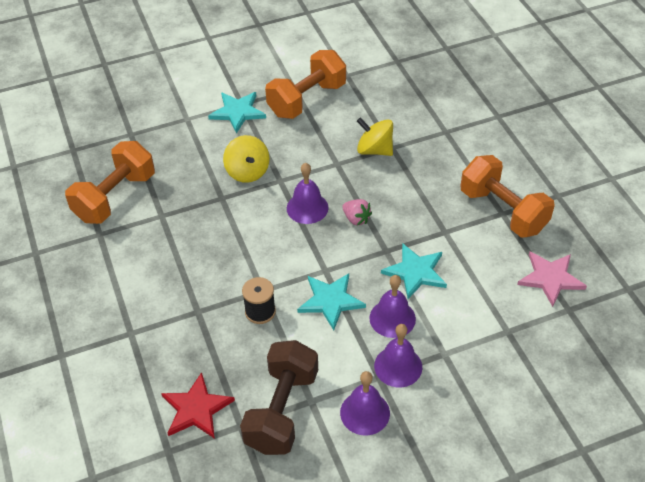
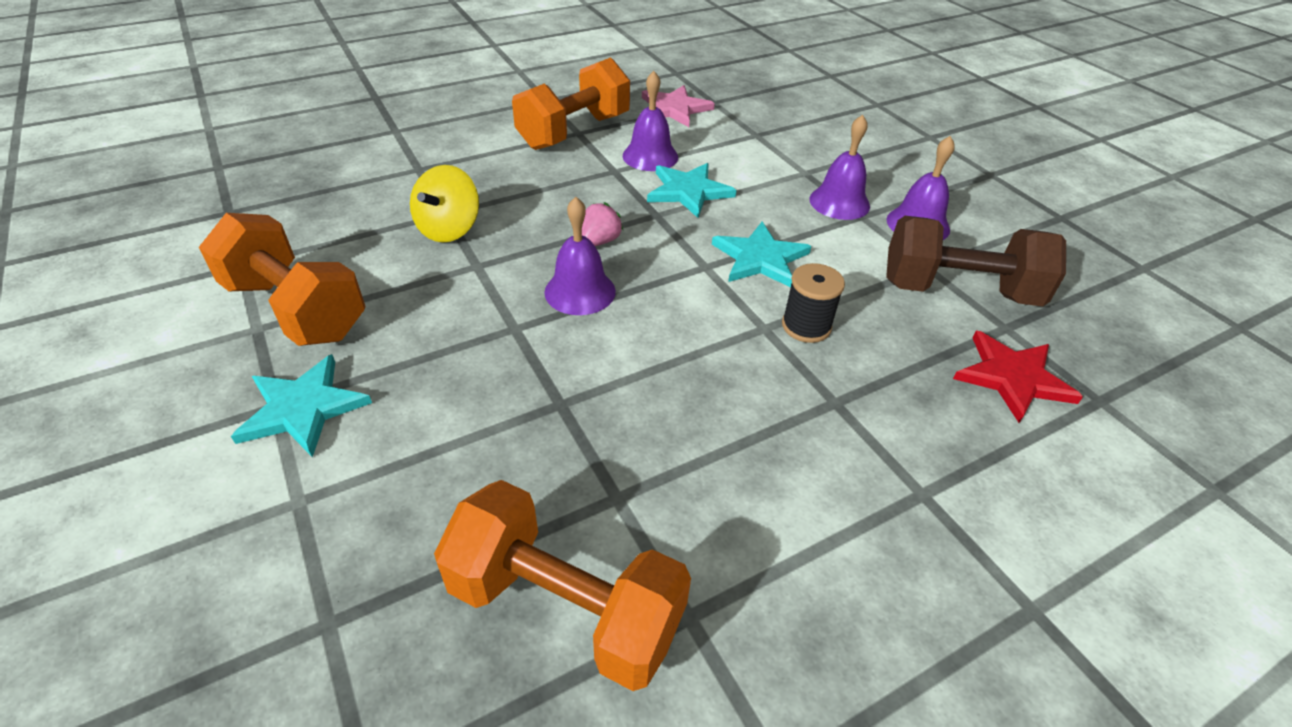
camera: 100 degrees left, 5 degrees down
(247, 171) = (489, 373): yellow spinning top -> none
(392, 318) = (769, 207): purple bell -> purple bell (650, 156)

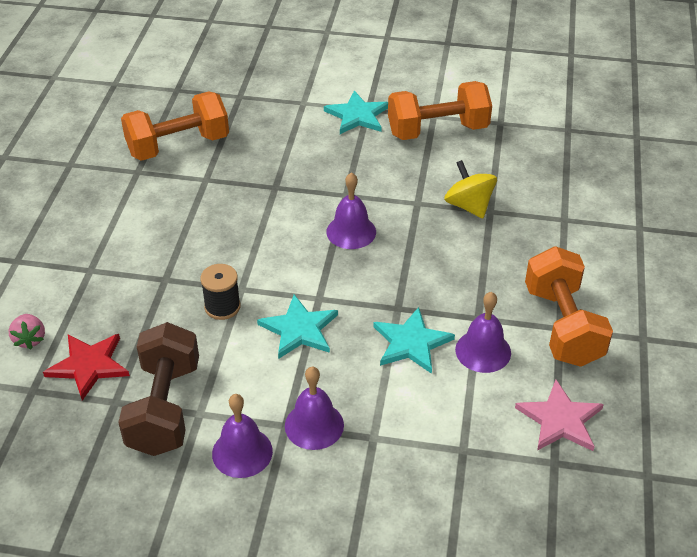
camera: 130 degrees right, 0 degrees up
(599, 241) = (392, 263): pink strawberry -> pink strawberry (30, 339)
(958, 291) = (164, 408): brown dumbbell -> brown dumbbell turned 45 degrees counterclockwise

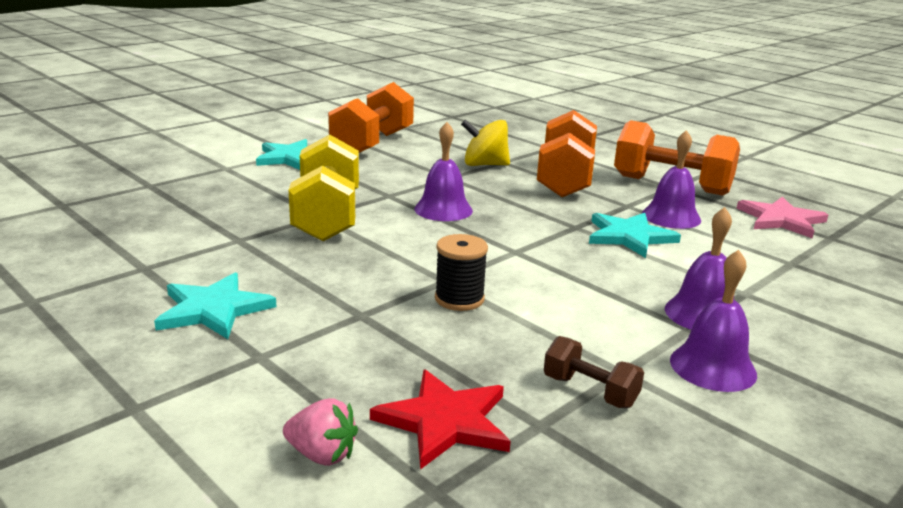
camera: 55 degrees left, 20 degrees down
(164, 408) = (590, 391): brown dumbbell -> brown dumbbell, size x0.48
(178, 146) = (153, 234): orange dumbbell -> orange dumbbell (565, 179)
(277, 191) = (327, 217): none -> yellow dumbbell
(299, 329) = (549, 274): turquoise star -> turquoise star (213, 309)

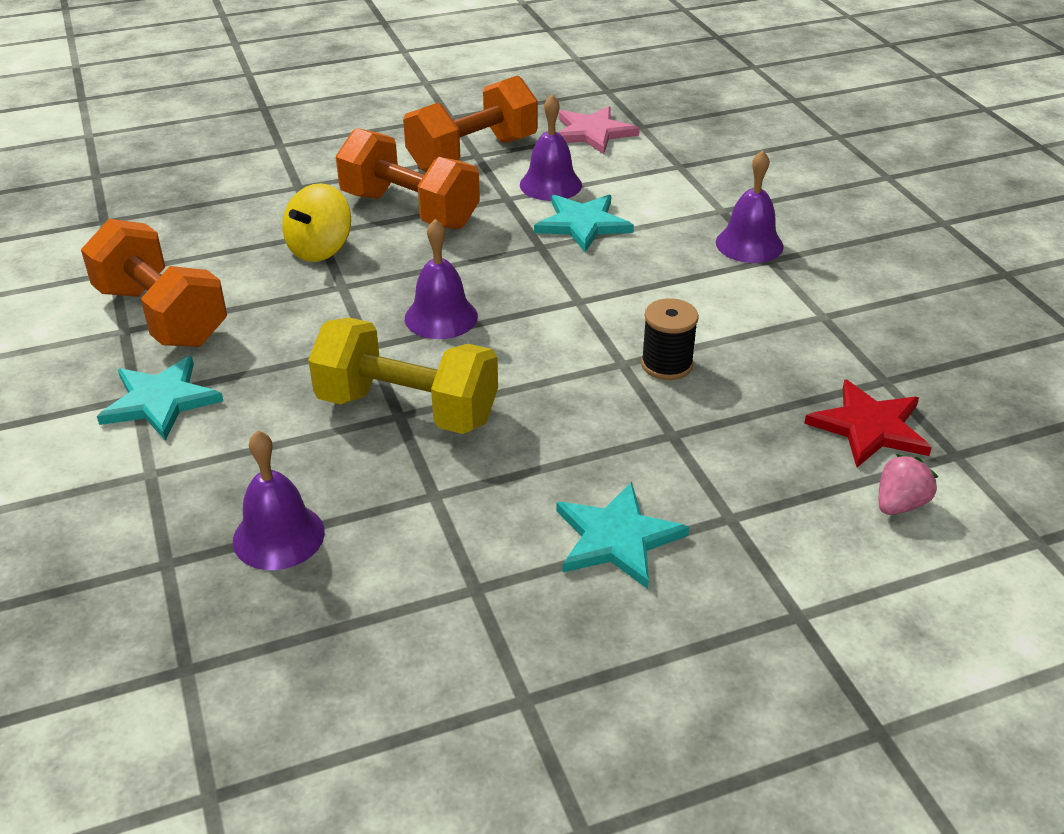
camera: 65 degrees left, 15 degrees up
(590, 391) = (847, 342): brown dumbbell -> none
(713, 367) = (830, 272): purple bell -> purple bell (278, 536)

